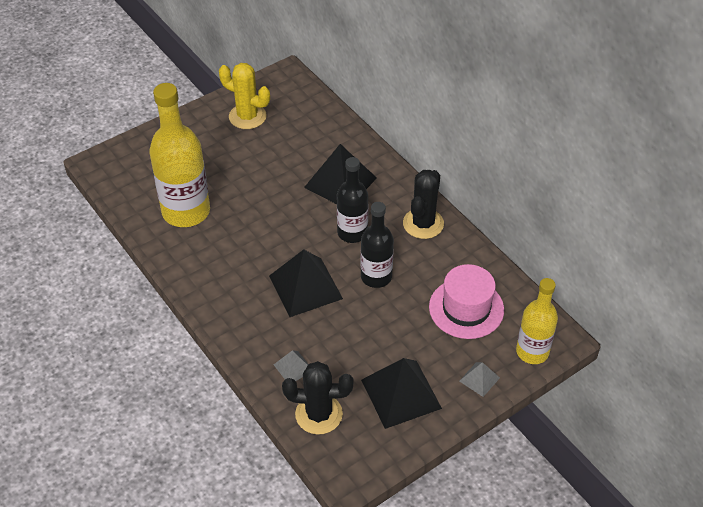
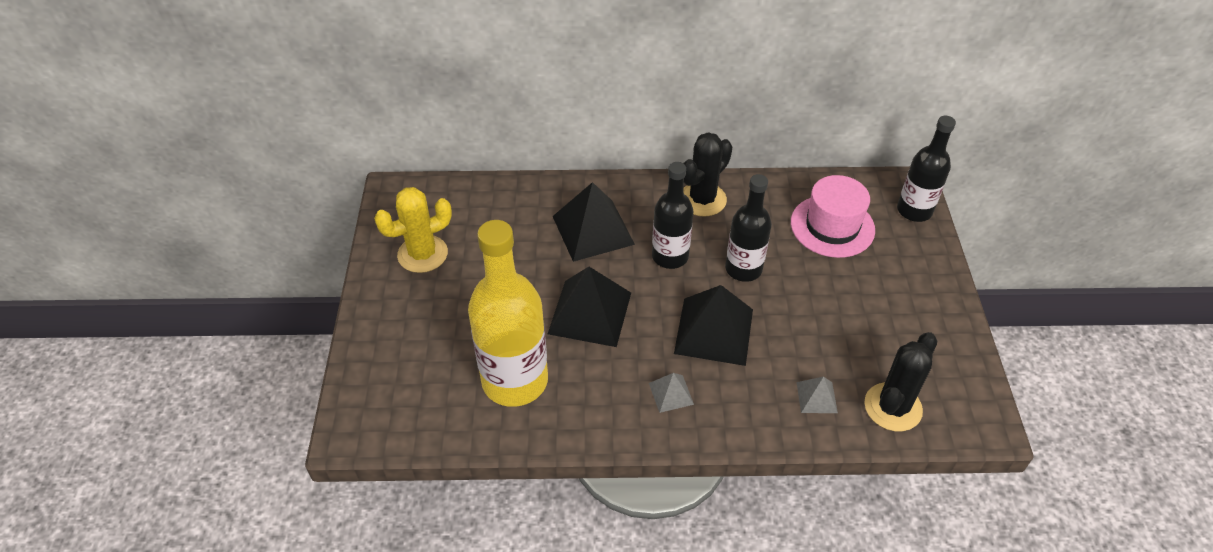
camera: 55 degrees left, 0 degrees up
(401, 394) = (906, 328): black pyramid -> black pyramid (590, 313)
(423, 224) = (702, 199): black cactus -> black cactus turned 75 degrees clockwise
(479, 379) = (923, 262): grey pyramid -> grey pyramid (671, 393)
(532, 352) = (914, 210): yellow bottle -> black bottle

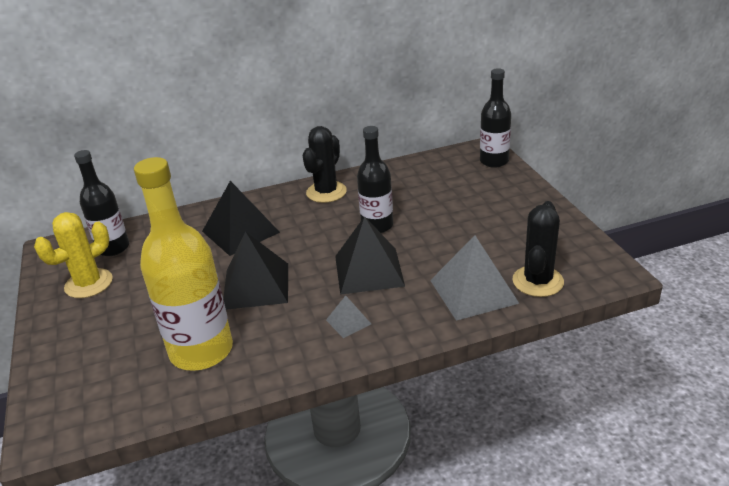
camera: 15 degrees left, 15 degrees down
(670, 256) = (313, 232): black bottle -> black bottle (113, 248)
(816, 397) = (473, 291): grey pyramid -> grey pyramid, size x2.06
(832, 226) = (436, 184): pink hat -> none

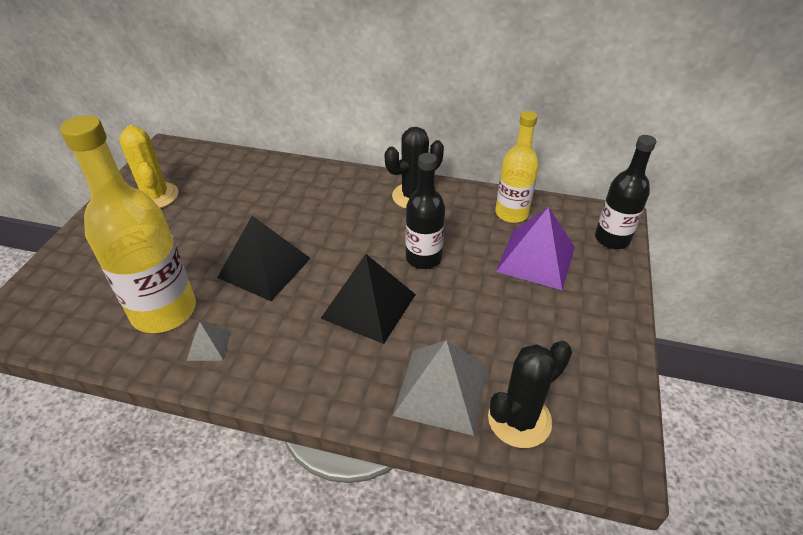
camera: 30 degrees right, 10 degrees up
(89, 284) = (156, 196): yellow cactus -> yellow cactus turned 75 degrees clockwise
(113, 248) = (203, 170): black bottle -> none
(240, 231) = (305, 203): black pyramid -> none
(348, 322) = (298, 354): grey pyramid -> grey pyramid (209, 345)
(411, 174) = (511, 213): none -> yellow bottle
(457, 193) = (536, 259): none -> purple pyramid

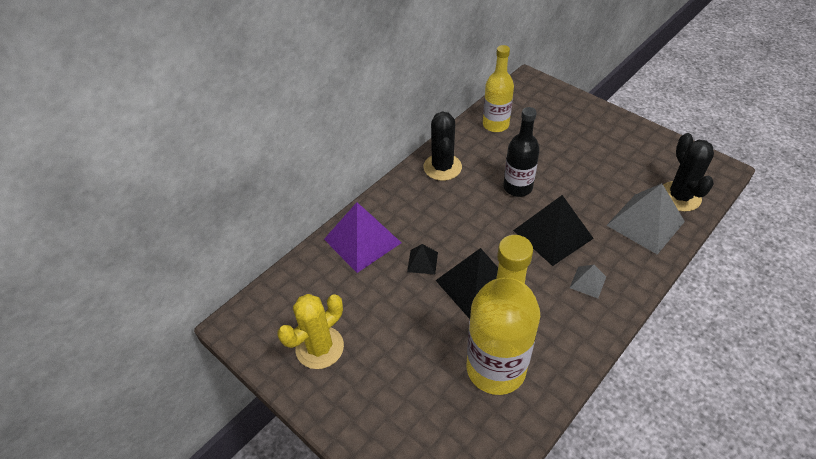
camera: 60 degrees left, 5 degrees up
(156, 196) = (320, 347): yellow cactus -> yellow cactus turned 45 degrees counterclockwise
(209, 345) = (551, 344): grey pyramid -> grey pyramid (587, 282)
(278, 222) = (422, 261): none -> black pyramid
(536, 259) = (549, 133): purple pyramid -> purple pyramid (362, 240)
(612, 239) = (549, 91): black bottle -> none

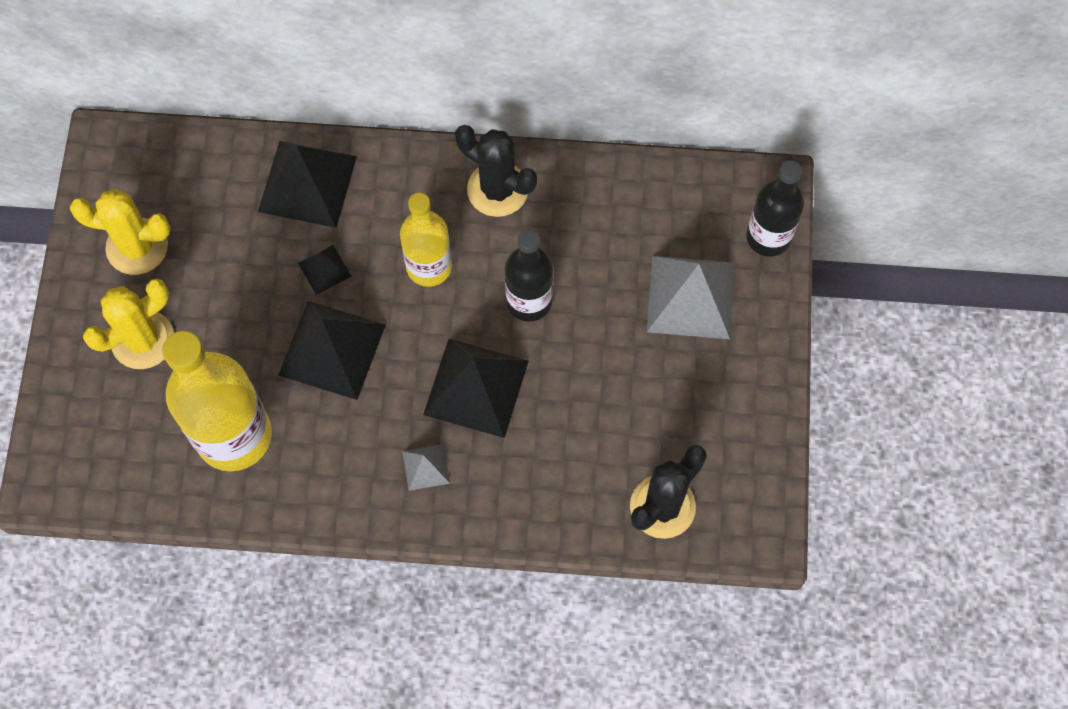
camera: 50 degrees right, 20 degrees up
(362, 240) = (307, 184): purple pyramid -> black pyramid
(386, 382) = (143, 340): none -> yellow cactus
(442, 167) = (497, 189): black cactus -> black cactus turned 75 degrees clockwise
(495, 124) = (634, 202): yellow bottle -> yellow bottle (429, 267)
(554, 93) = (768, 237): none -> black bottle
(645, 223) = (578, 486): grey pyramid -> grey pyramid (690, 296)

